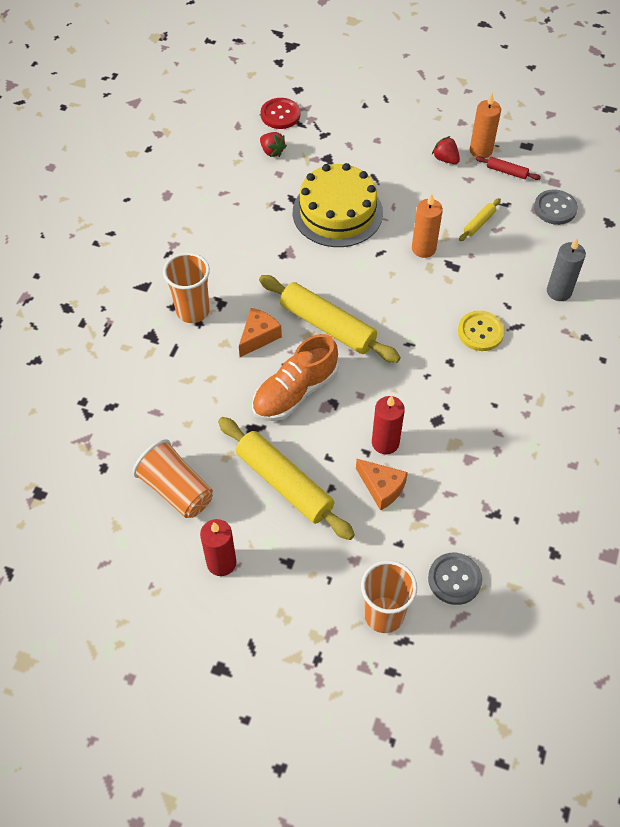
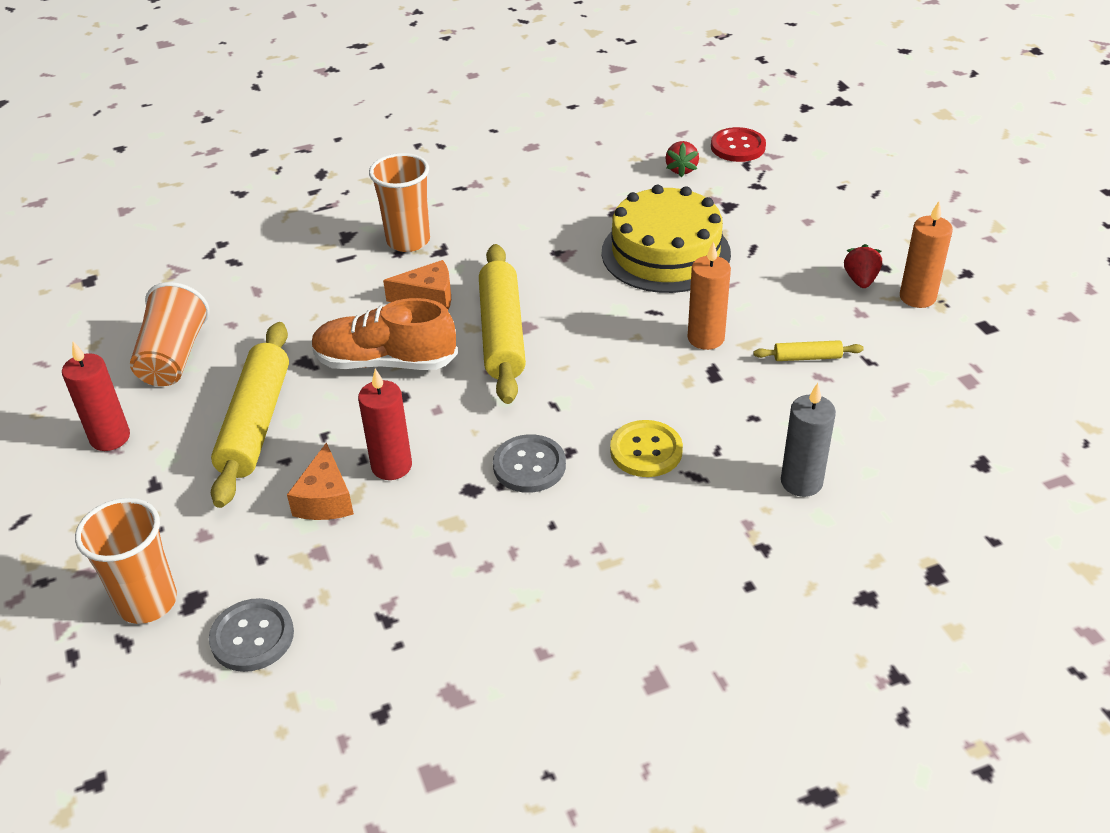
camera: 50 degrees right, 15 degrees down
(506, 171) = (919, 334): red rolling pin -> none
(555, 208) = (928, 404): grey button -> grey button (529, 465)

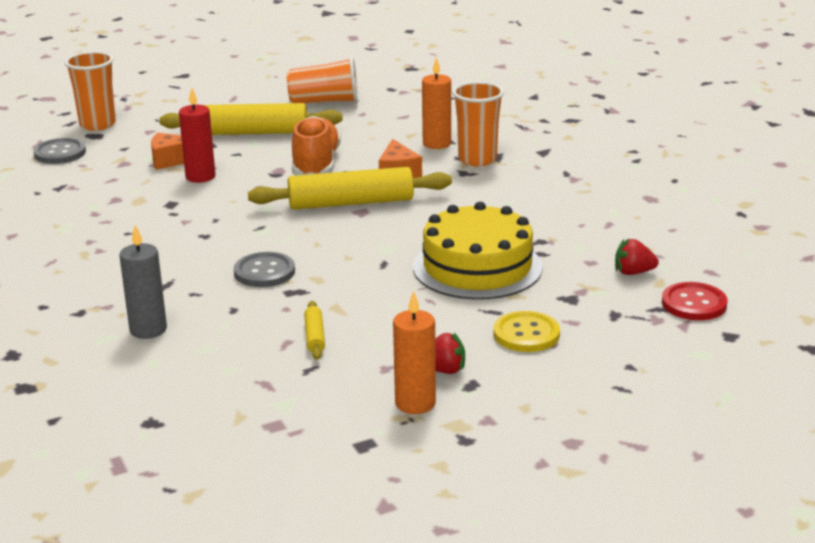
camera: 85 degrees right, 15 degrees down
(110, 438) = (243, 96): red candle -> none
(529, 465) = (191, 222): grey button -> grey button (264, 272)
(646, 451) = (199, 264): yellow button -> yellow button (526, 334)
(706, 338) = (344, 287): orange candle -> orange candle (437, 144)

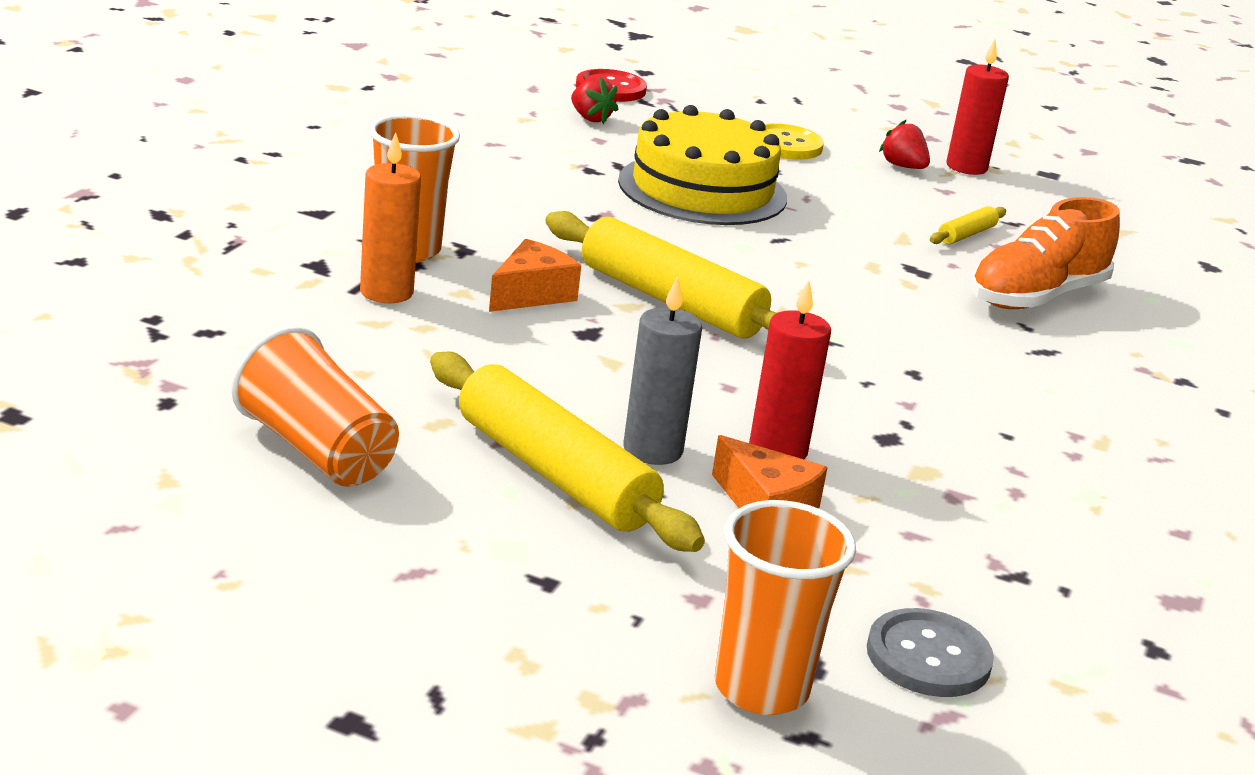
camera: 135 degrees left, 0 degrees up
(148, 330) = (1124, 324): grey candle -> grey candle (652, 450)
(264, 272) = (915, 300): grey button -> none
(316, 165) = (595, 365): orange shoe -> orange shoe (1036, 297)
(415, 403) = (966, 167): orange candle -> red candle

